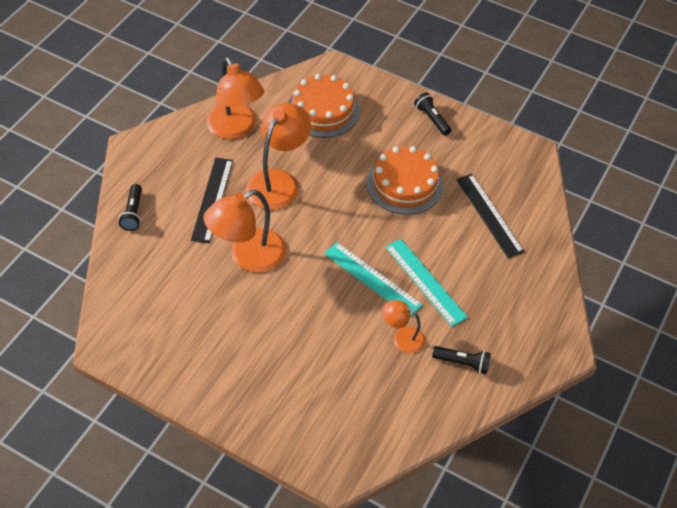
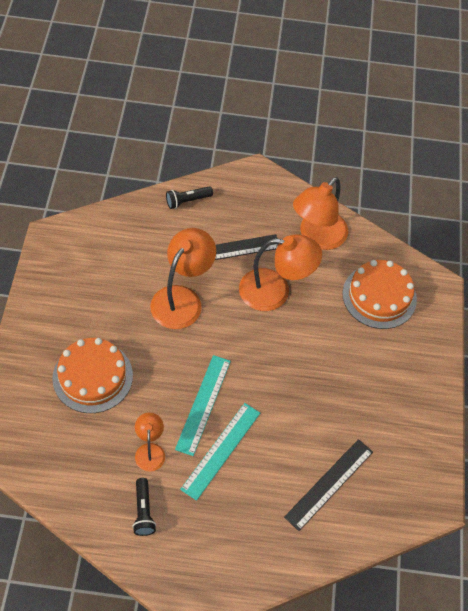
camera: 65 degrees right, 5 degrees up
(248, 256) = (182, 299): orange lamp -> orange lamp turned 90 degrees clockwise
(404, 184) = (327, 395): orange cake -> orange cake (92, 376)
(432, 119) = (424, 393): black flashlight -> none

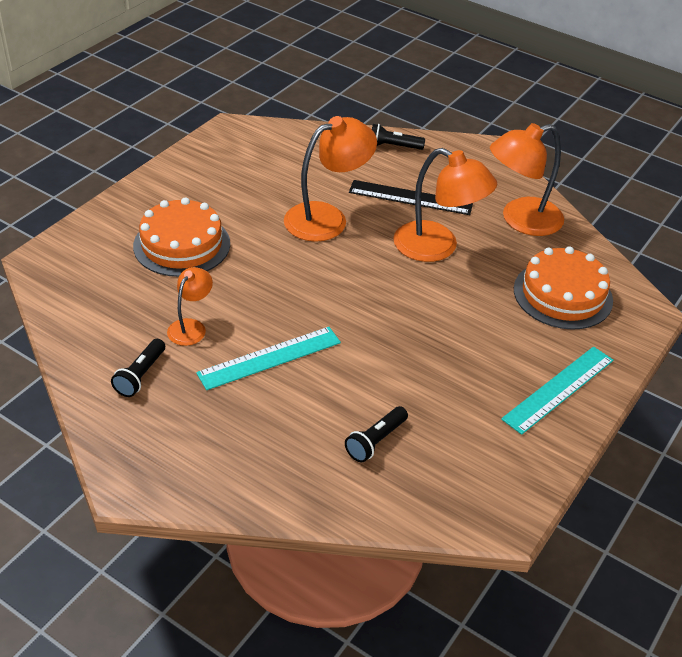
camera: 30 degrees right, 15 degrees down
(203, 404) = (281, 311): turquoise ruler -> turquoise ruler (559, 389)
(329, 484) = (375, 441): black ruler -> black flashlight

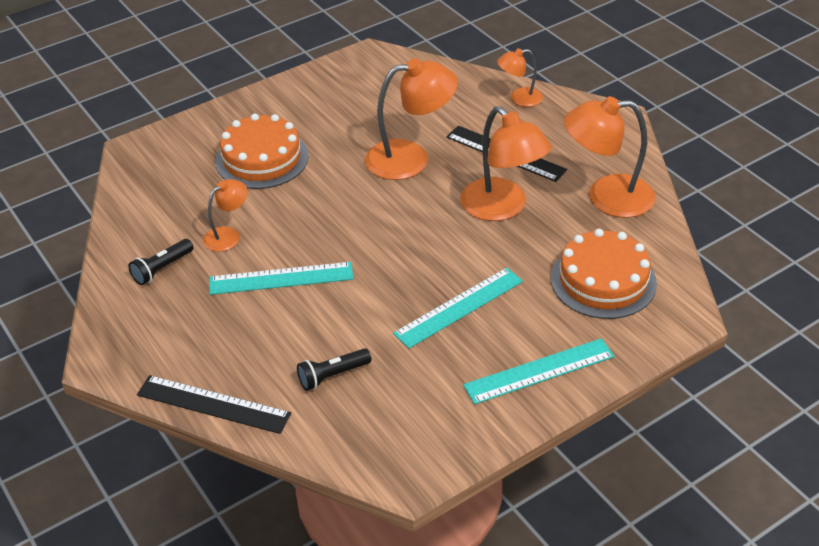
camera: 25 degrees right, 0 degrees up
(274, 500) = (213, 404): none -> black ruler
(393, 146) = (519, 98): black flashlight -> orange lamp
(453, 347) = (459, 307): none -> turquoise ruler

